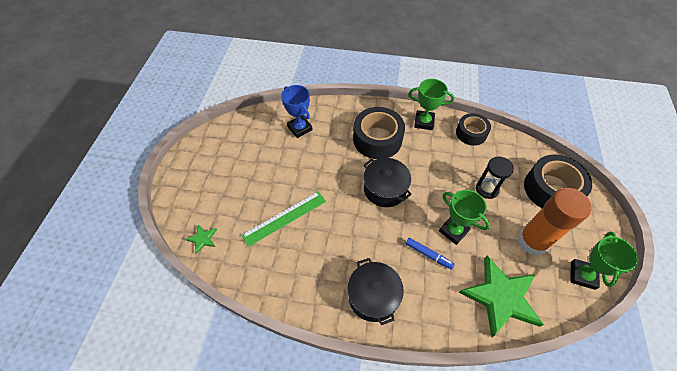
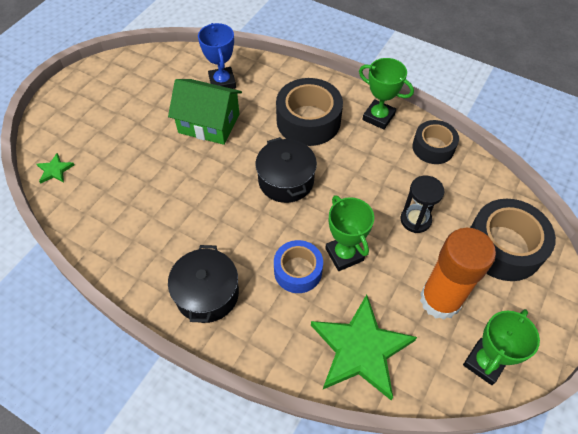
camera: 20 degrees right, 0 degrees up
(284, 218) = (153, 176): green ruler -> none
(306, 163) = (209, 123): none -> green house
(428, 254) = (298, 271): blue marker -> blue tape

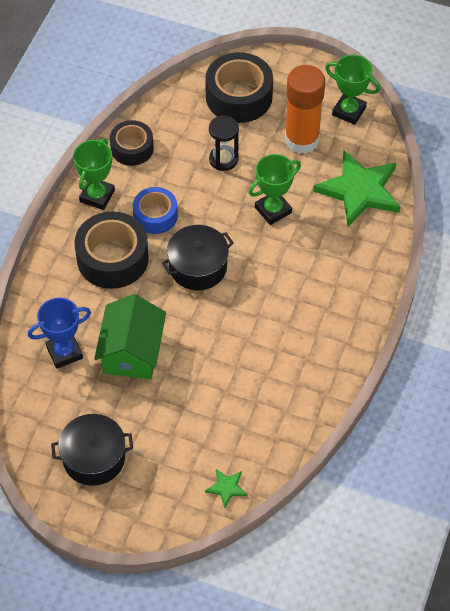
camera: 100 degrees left, 0 degrees up
(207, 293) = (338, 308): black pot -> black pot (94, 458)
(298, 271) = (298, 243): blue tape -> blue tape (155, 215)

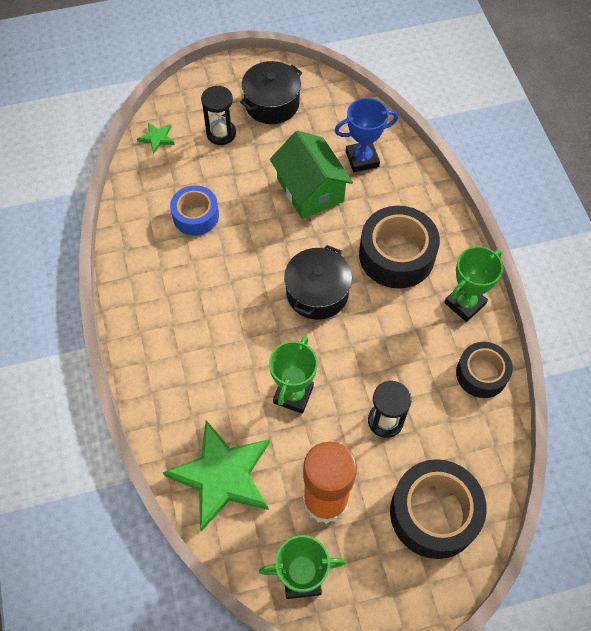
camera: 145 degrees right, 5 degrees up
(64, 352) = (362, 159): blue trophy -> blue trophy turned 45 degrees clockwise
(97, 196) = (465, 303): green trophy -> green trophy turned 60 degrees clockwise
(155, 215) = (396, 318): blue tape -> blue tape (196, 215)
(165, 455) = (221, 133): none -> black hourglass

